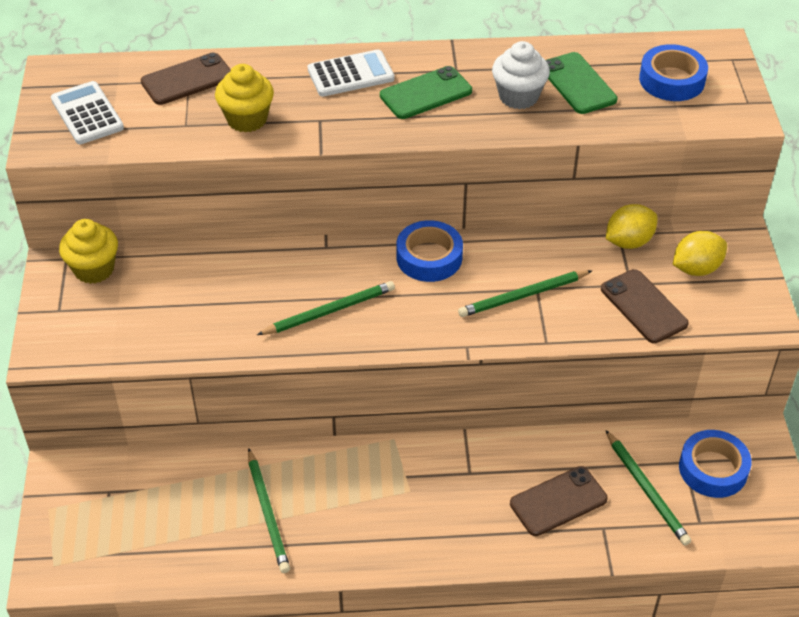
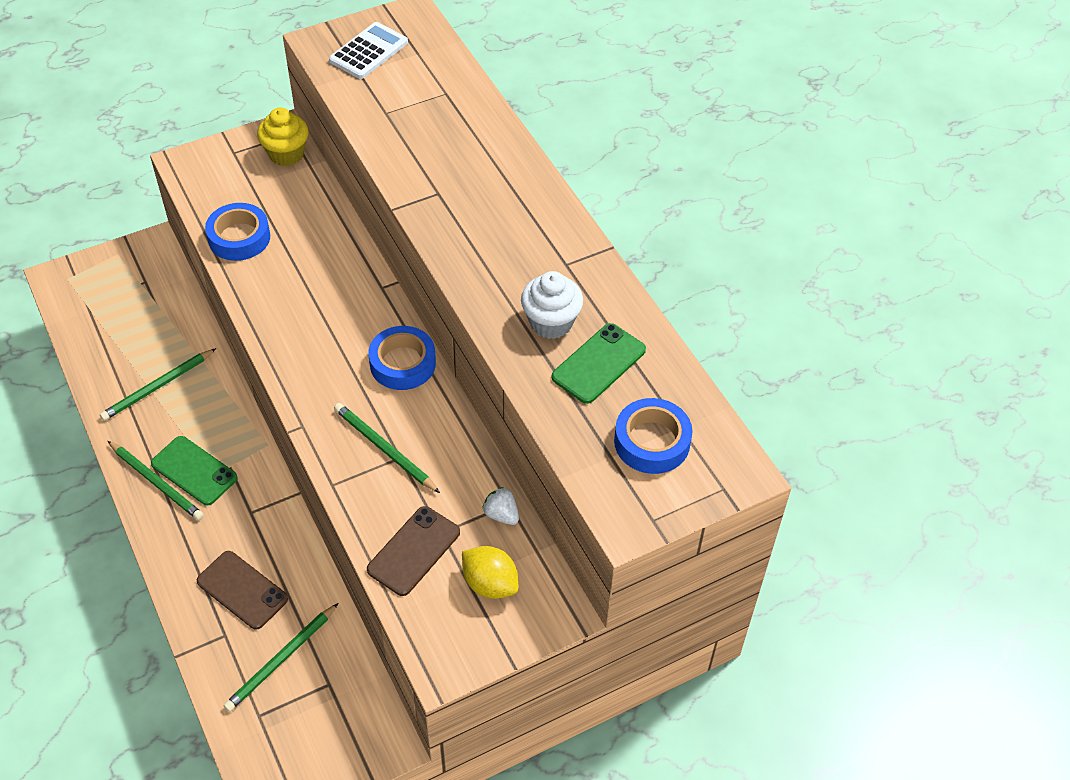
camera: 65 degrees right, 5 degrees up
(187, 79) = (445, 92): brown phone -> none
(247, 119) = (413, 146): yellow cupcake -> none
(329, 311) = (304, 316): green pencil -> green pencil (156, 482)
(351, 74) = (514, 192): white calculator -> none
(425, 93) = (516, 253): green phone -> green phone (194, 471)
(628, 241) = (501, 514): yellow lemon -> white strawberry
(713, 469) = (329, 711): blue tape -> blue tape (239, 237)

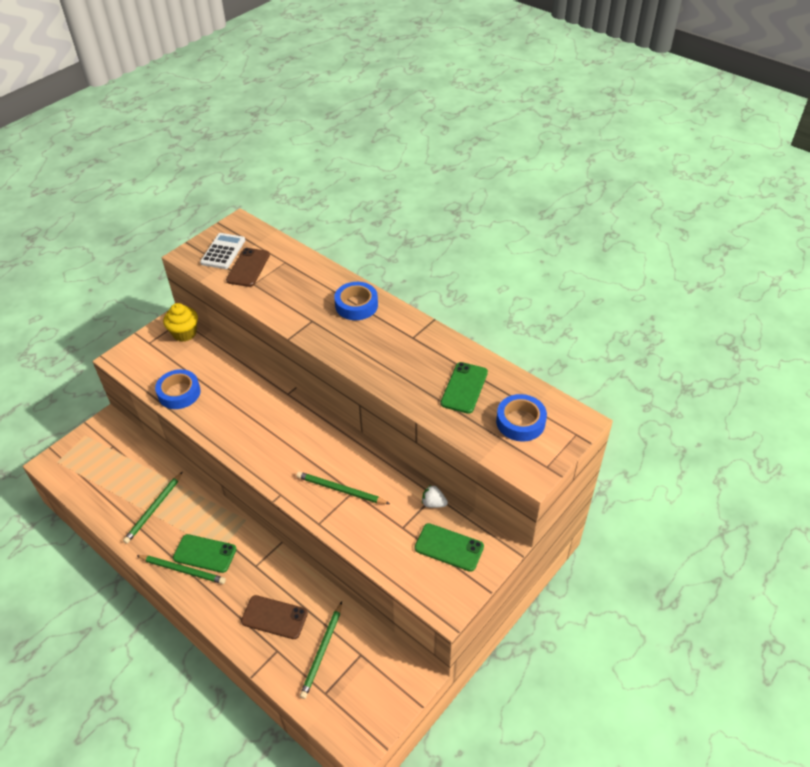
camera: 20 degrees left, 5 degrees down
(402, 363) = (325, 434): blue tape -> blue tape (356, 305)
(413, 551) = (391, 545): brown phone -> brown phone (248, 267)
(490, 584) = (449, 547): yellow lemon -> green phone
(551, 322) = (422, 373): white cupcake -> none

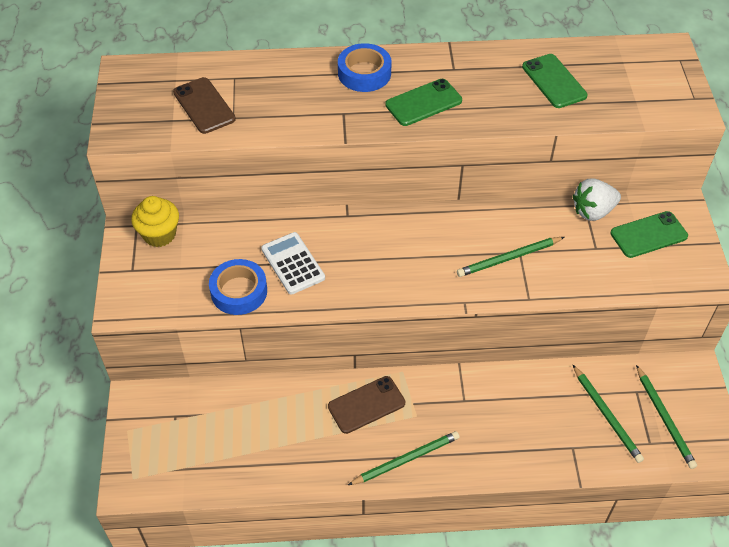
camera: 45 degrees left, 5 degrees up
(154, 509) = (303, 434): green pencil -> green pencil (664, 419)
(205, 553) = (406, 429): green phone -> green phone (423, 103)
(223, 251) = (152, 107): white calculator -> white calculator (293, 263)
(274, 617) = (536, 425): brown phone -> brown phone (366, 405)
(433, 503) = (593, 211): white strawberry -> white strawberry, size x1.66
(520, 422) = (631, 78): blue tape -> none

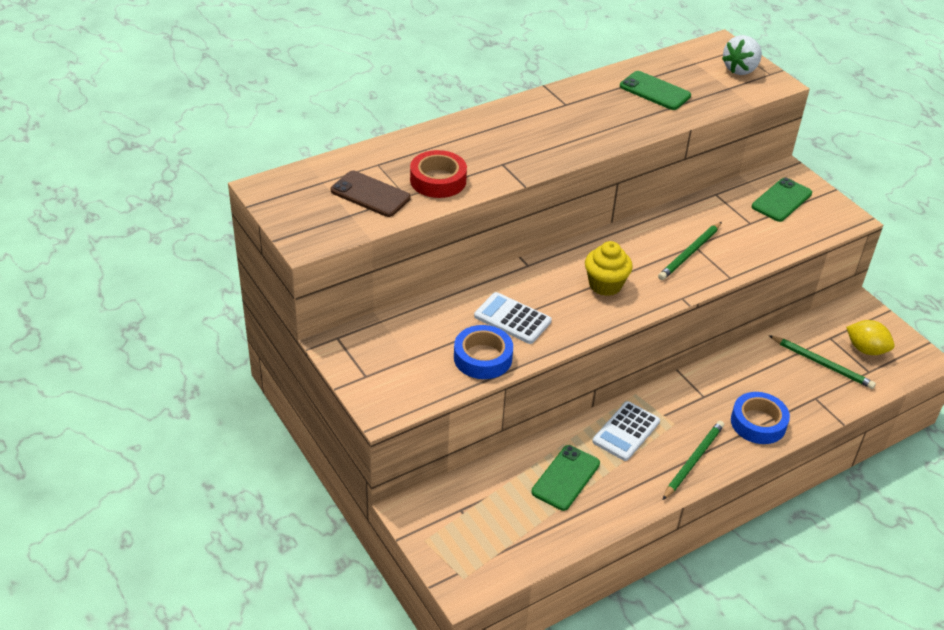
camera: 30 degrees left, 10 degrees down
(159, 234) = (367, 337): yellow cupcake -> yellow cupcake (605, 285)
(272, 111) = (438, 180): none -> red tape
(364, 73) = (493, 128): blue tape -> blue tape (758, 423)
(366, 405) = (626, 431): brown phone -> white calculator
(423, 103) = (564, 136): green phone -> green phone (565, 478)
(593, 211) = (726, 197): white strawberry -> white strawberry (740, 69)
(664, 419) = (866, 349): green pencil -> yellow lemon

